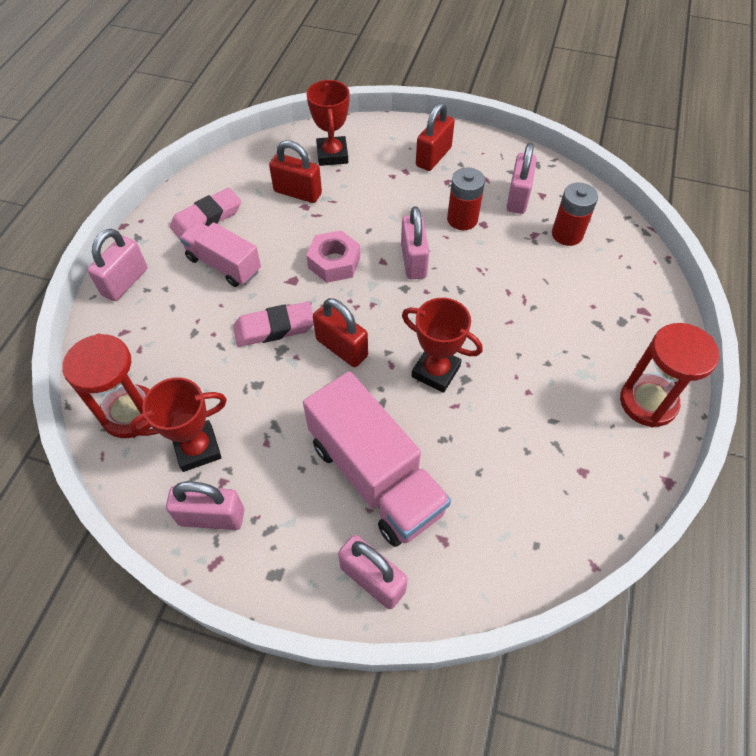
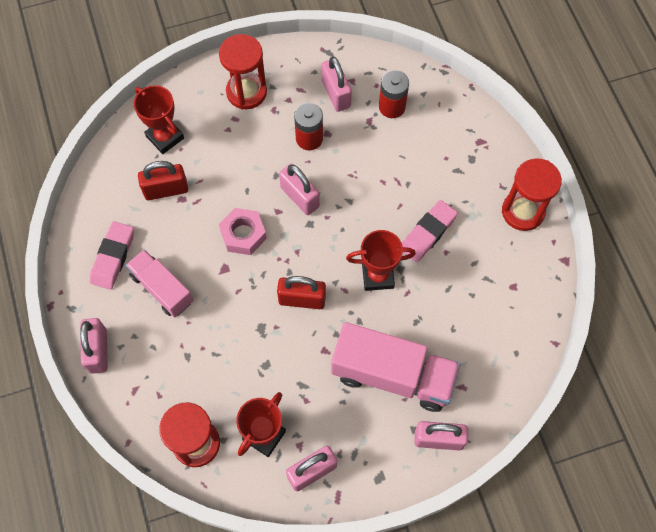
camera: 35 degrees left, 10 degrees up
(224, 265) = (162, 288): pink truck -> pink truck turned 45 degrees clockwise
(274, 328) = (243, 315): pink eraser -> pink eraser (428, 233)
(433, 157) = (246, 92): red padlock -> red hourglass

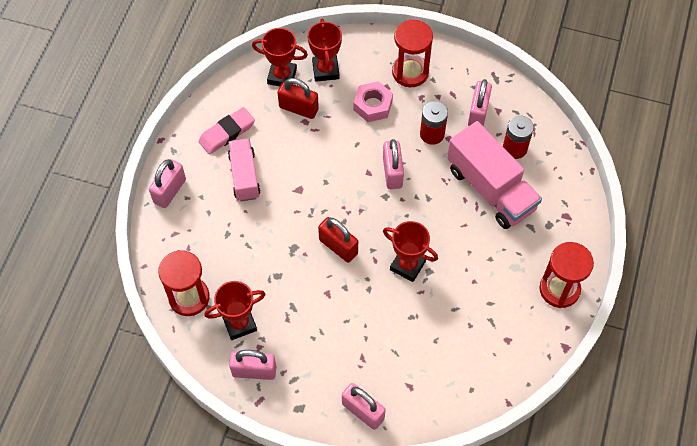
camera: 35 degrees right, 5 degrees down
(126, 168) = (282, 76): none -> red trophy
(243, 234) = (330, 174): pink nut -> pink nut (373, 105)
(393, 375) = (364, 343): pink truck -> pink truck (490, 188)
(428, 233) = (470, 258): pink eraser -> none

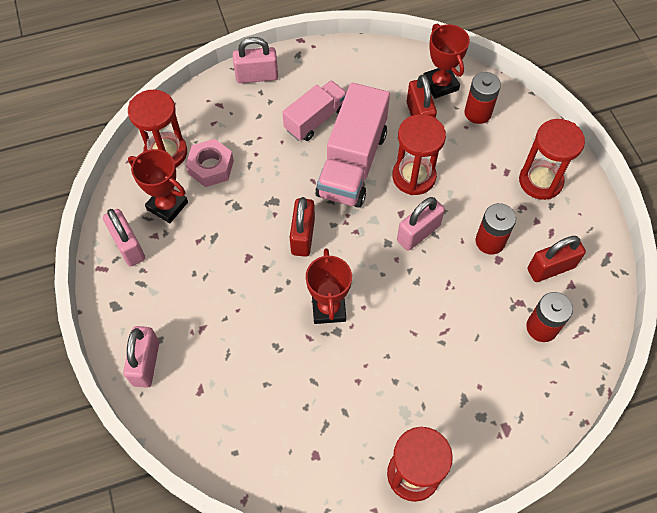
camera: 55 degrees right, 0 degrees up
(227, 133) = (347, 81): pink eraser -> none
(325, 70) = (477, 113): red trophy -> red battery
(345, 145) = (414, 177): none -> red hourglass
(373, 105) = (475, 172): pink nut -> pink nut (211, 167)
(478, 113) = (551, 268): pink padlock -> red padlock
(490, 188) = (475, 332): pink truck -> pink truck (352, 163)

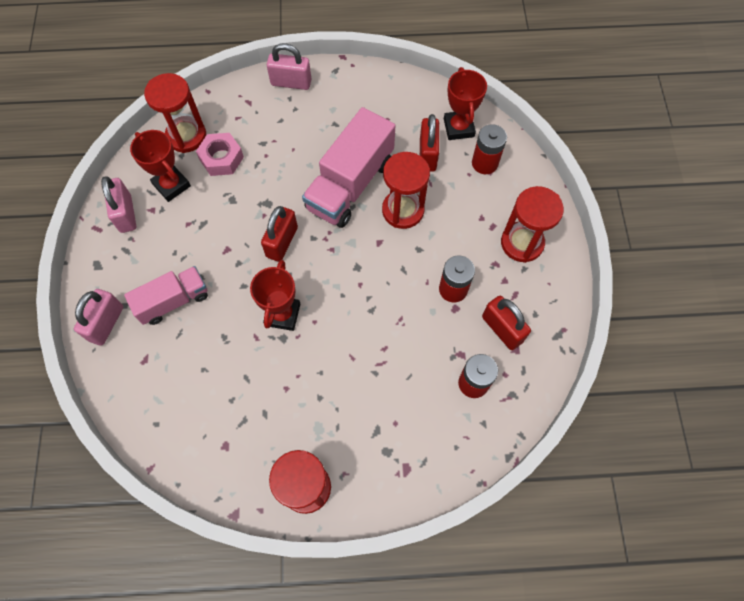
camera: 15 degrees right, 5 degrees up
(315, 119) = (331, 135): pink truck -> pink truck (173, 301)
(418, 233) = (388, 265): pink padlock -> none
(551, 268) = (502, 329): red padlock -> red padlock turned 60 degrees clockwise

